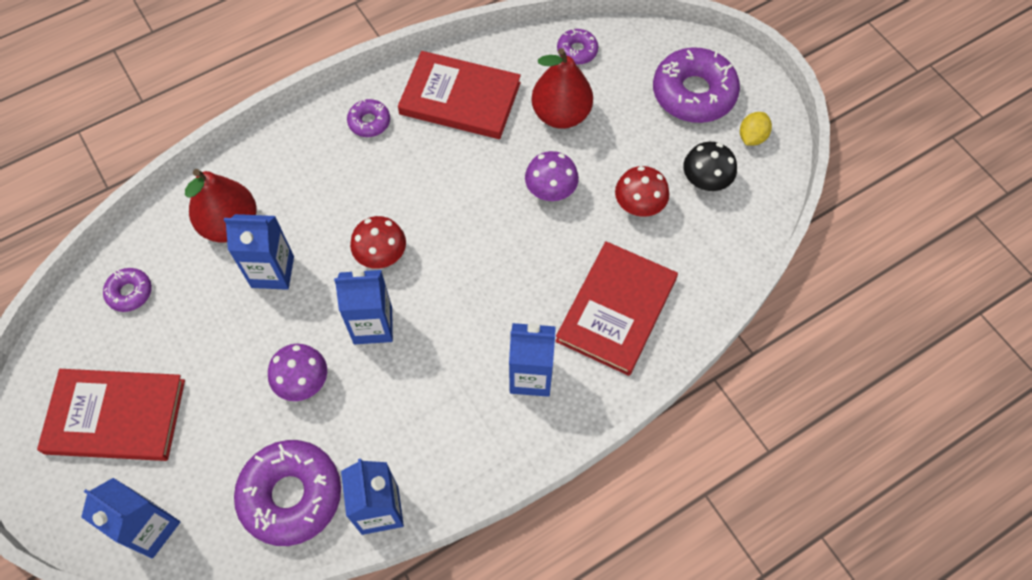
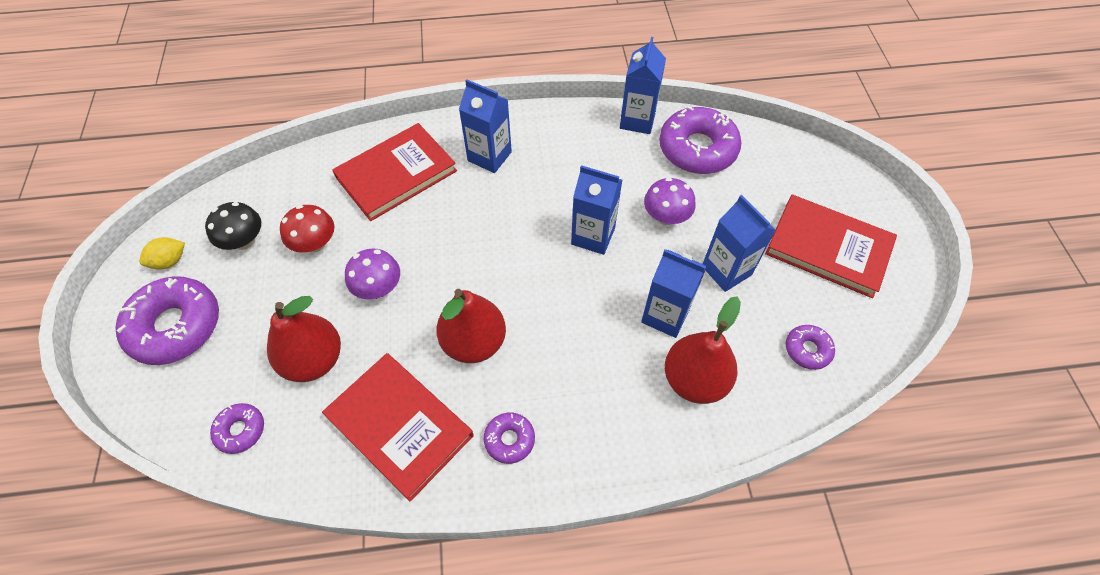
camera: 155 degrees left, 5 degrees down
(150, 528) = (806, 165): blue carton -> blue carton (726, 270)
(381, 255) = (560, 291): red mushroom -> none
(437, 179) = (474, 342): none -> red pear

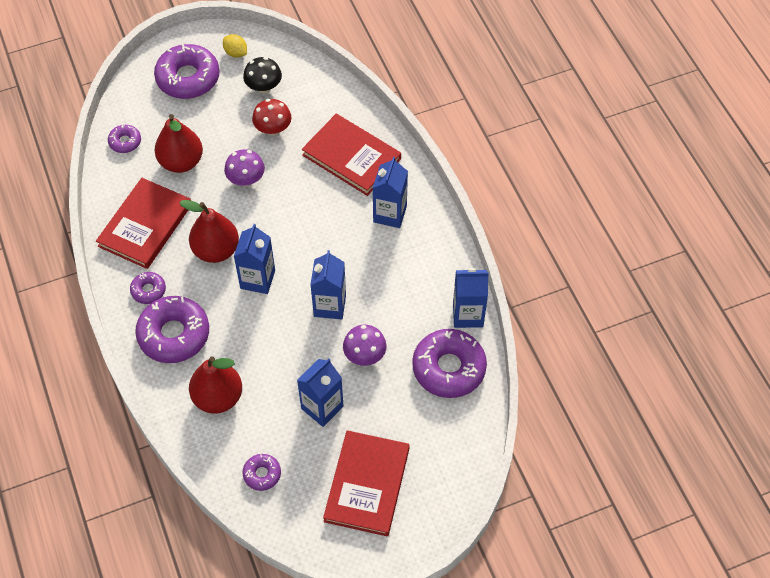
camera: 75 degrees right, 0 degrees up
(589, 418) = (174, 334): none -> purple donut
(665, 315) = (268, 369): blue carton -> blue carton (257, 279)

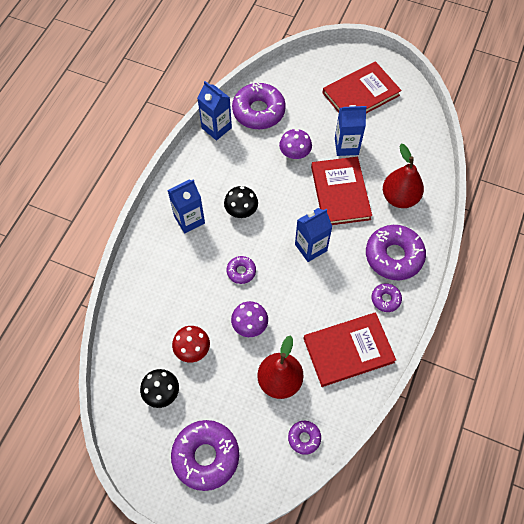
camera: 135 degrees left, 5 degrees up
(216, 250) = (318, 289): red pear -> none
(236, 53) = (148, 446): yellow lemon -> none
(262, 474) = (411, 140): purple donut -> purple donut (241, 271)
(330, 305) = (285, 195): blue carton -> none
(351, 157) = (167, 279): red book -> red book (340, 193)
(354, 259) = (241, 210): none -> black mushroom

